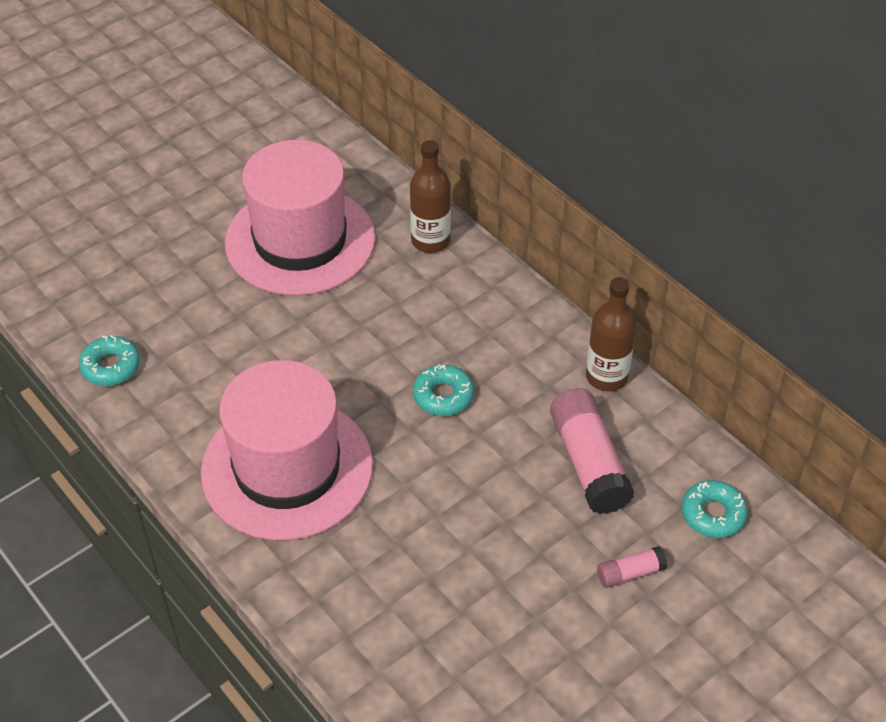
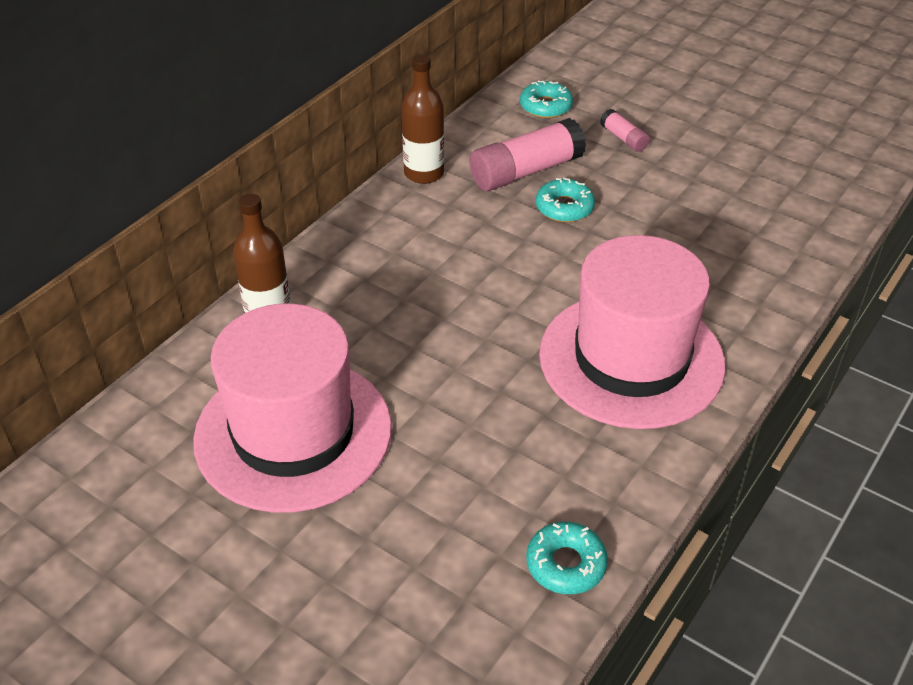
camera: 105 degrees left, 5 degrees down
(443, 396) = (489, 268): turquoise donut -> turquoise donut (564, 207)

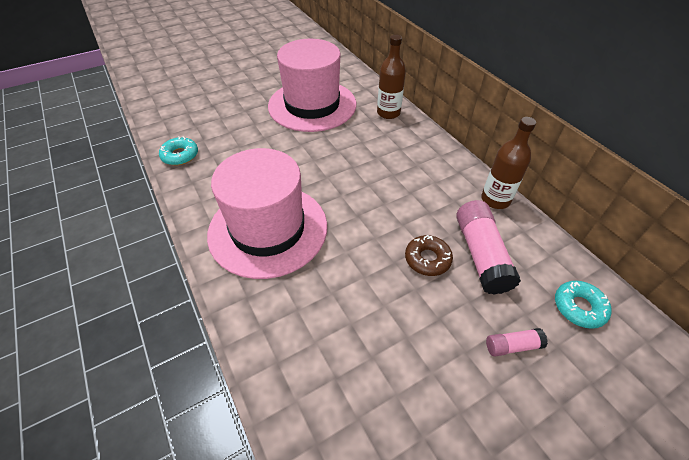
camera: 115 degrees right, 5 degrees up
(564, 207) = (427, 259): turquoise donut -> brown donut

